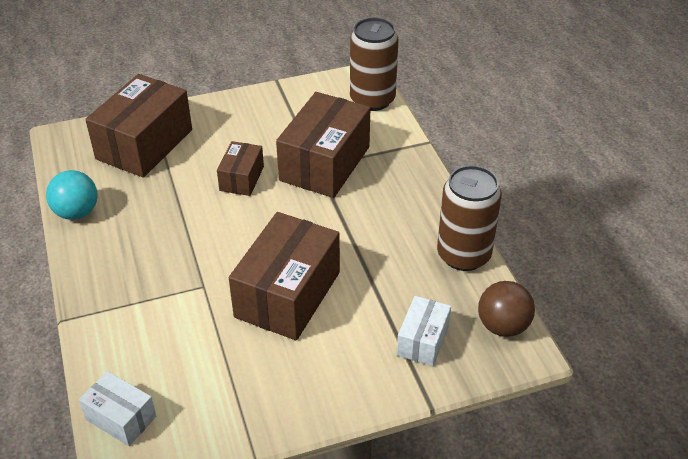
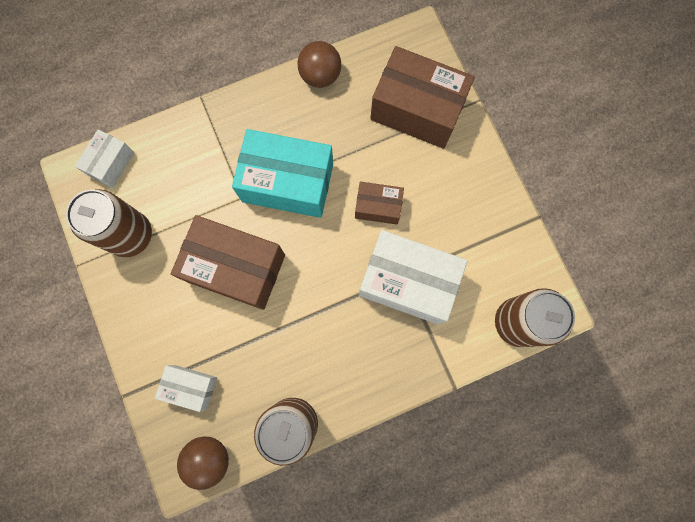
camera: 85 degrees right, 35 degrees up
(77, 212) = (320, 75): turquoise ball -> brown ball
(196, 246) = (287, 183): none -> turquoise box
(226, 397) = (130, 235): none -> brown can
(325, 163) = (407, 282): brown box -> white box

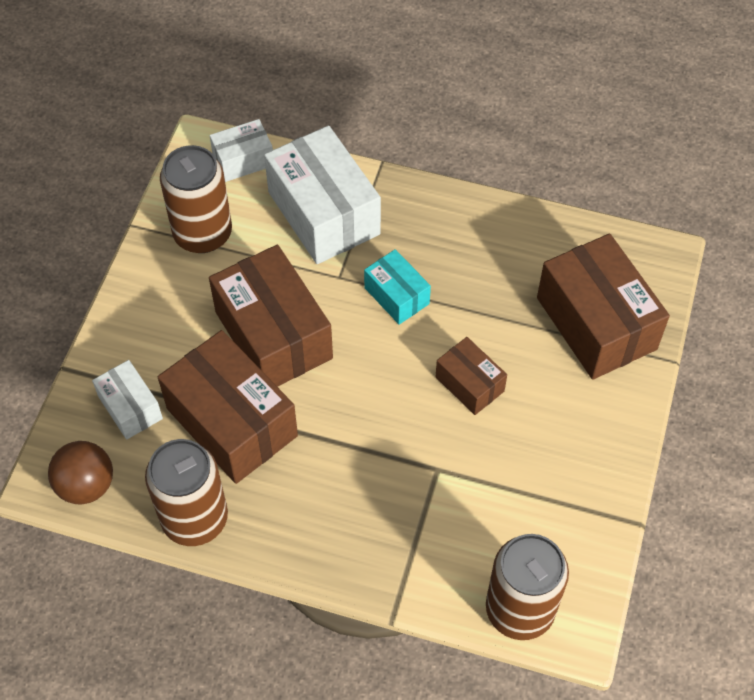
camera: 40 degrees right, 20 degrees down
(261, 344) = (232, 422): none -> brown box
(287, 183) = (396, 296): turquoise box -> turquoise box, size x0.52
(320, 75) = (521, 222): brown ball -> none
(407, 282) = (435, 478): white box -> white box (324, 213)

